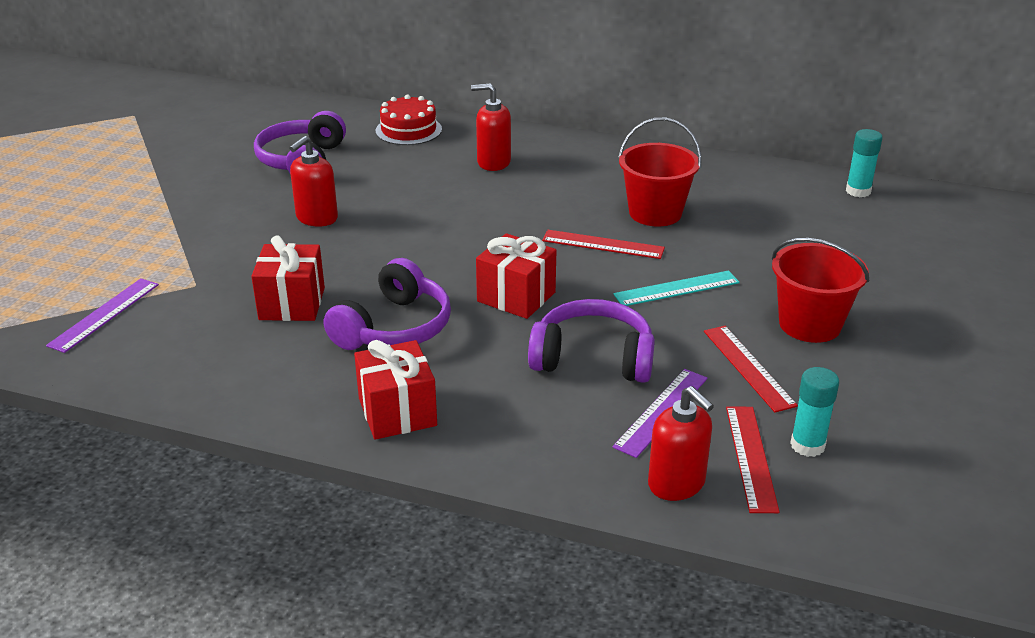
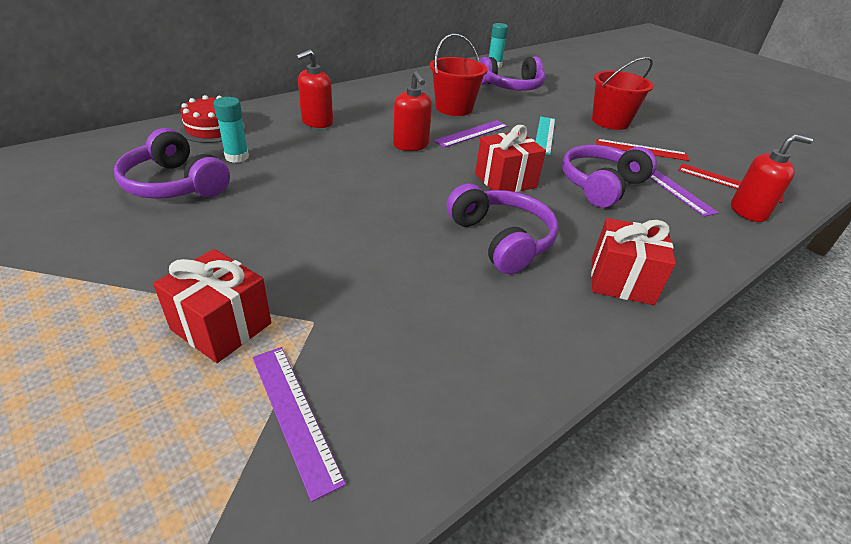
camera: 60 degrees left, 5 degrees up
(292, 303) = (414, 275): red gift -> red gift (221, 326)
(316, 218) = (286, 213): red soap dispenser -> red soap dispenser (411, 145)
(603, 244) = (471, 133): red ruler -> purple ruler
(797, 225) = (511, 87): none -> purple headphones
(807, 445) = (722, 165): turquoise glue stick -> turquoise glue stick (237, 157)

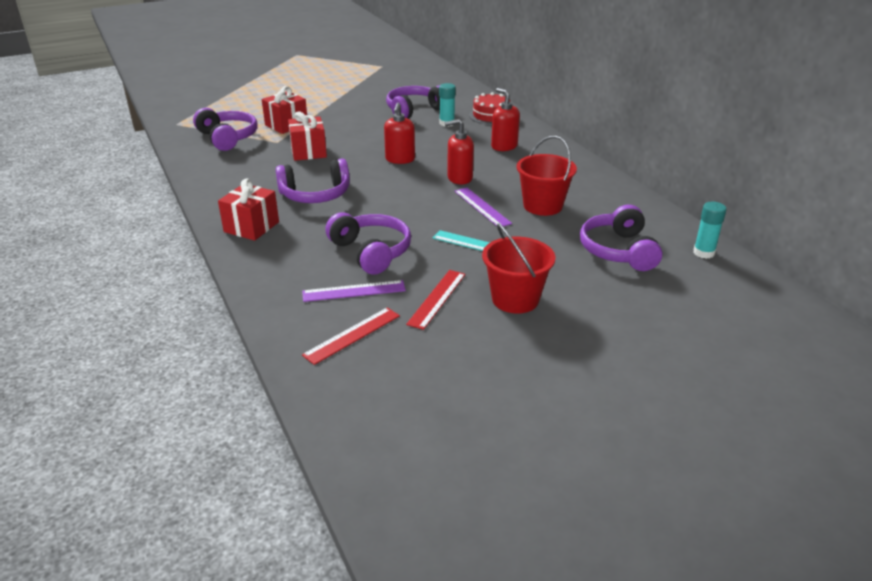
camera: 105 degrees right, 5 degrees down
(294, 415) = (228, 138): purple ruler -> purple headphones
(505, 181) = (391, 209): red gift -> red gift (308, 152)
(748, 212) = (297, 323): red soap dispenser -> red soap dispenser (400, 159)

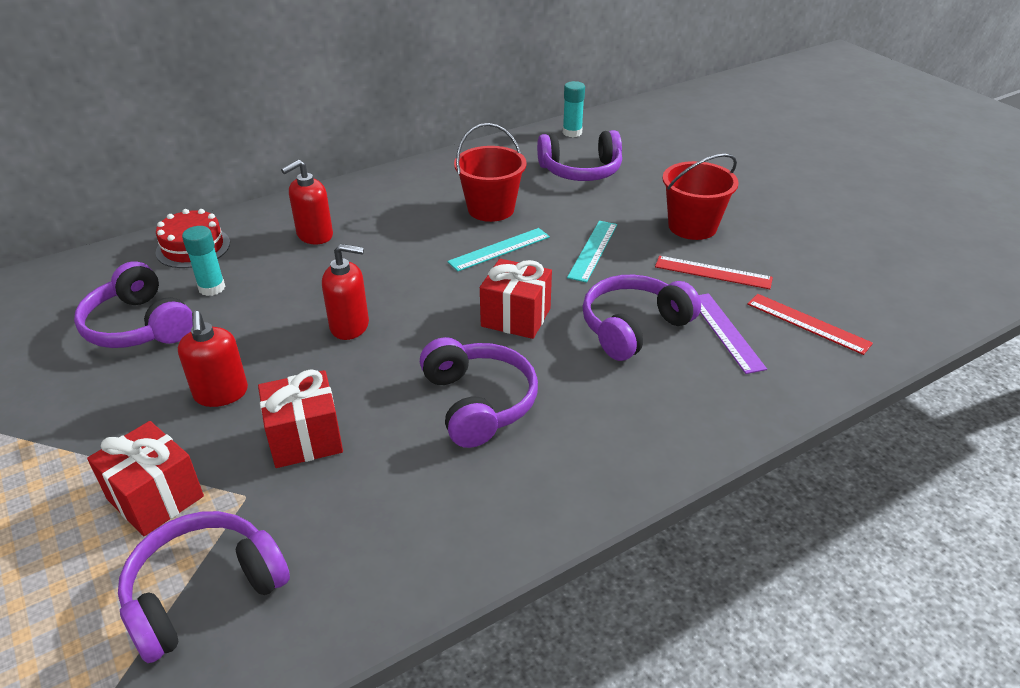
camera: 95 degrees left, 5 degrees up
(251, 227) = (597, 459): red gift -> red gift (516, 317)
(459, 178) = (417, 269): red soap dispenser -> red soap dispenser (221, 394)
(482, 207) = (499, 249): purple ruler -> turquoise ruler

